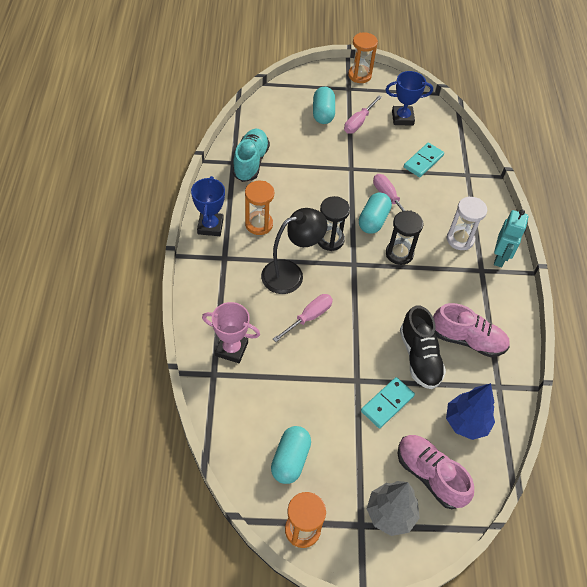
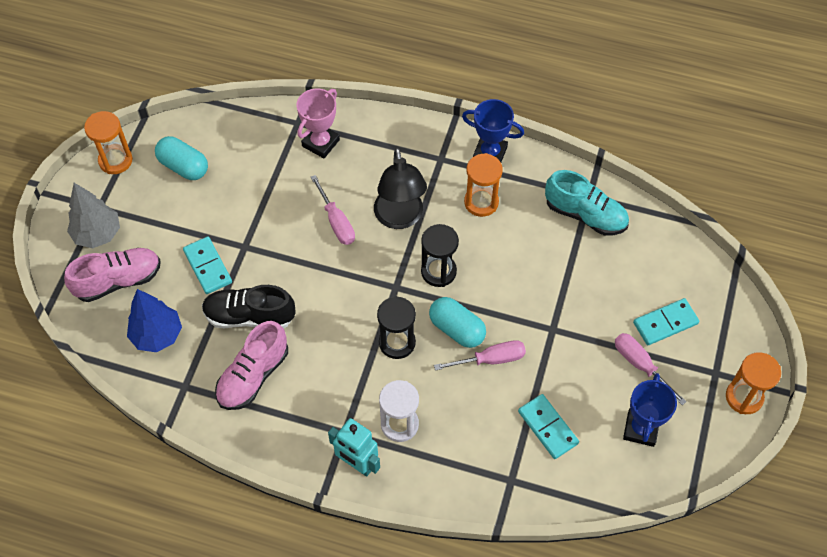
camera: 110 degrees right, 5 degrees up
(323, 113) = (665, 323): turquoise capsule -> turquoise domino

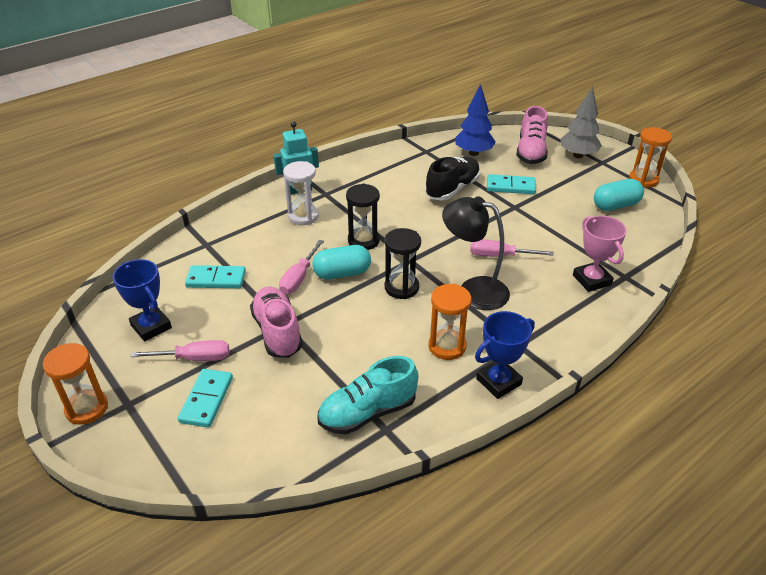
camera: 125 degrees right, 20 degrees down
(253, 376) = (405, 175): pink shoe -> pink shoe (277, 332)

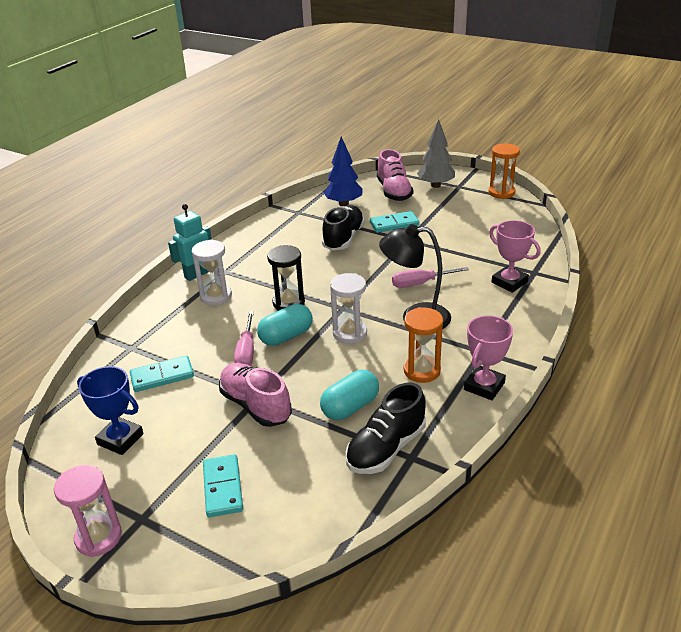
camera: 20 degrees left, 5 degrees down
(87, 408) = (98, 537): orange hourglass -> pink hourglass
(195, 358) = (186, 454): pink screwdriver -> none
(367, 412) = (386, 448): turquoise shoe -> black shoe
(401, 287) = (350, 333): black hourglass -> white hourglass
(498, 382) = (484, 386): blue trophy -> pink trophy
(615, 205) = (492, 218): turquoise capsule -> turquoise capsule (350, 407)

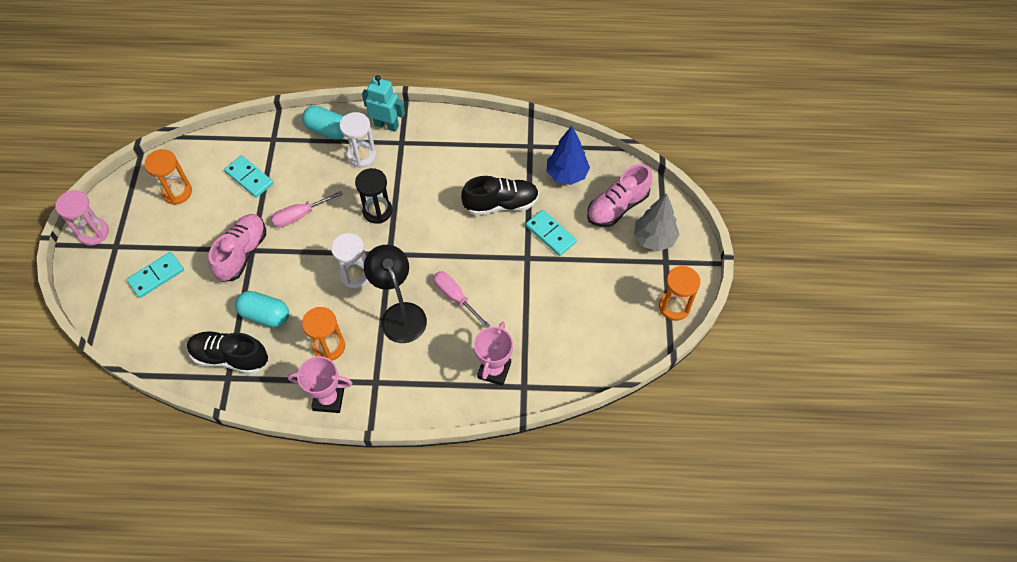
camera: 60 degrees right, 25 degrees up
(120, 439) = (177, 192): blue trophy -> orange hourglass
(286, 336) = (331, 232): turquoise capsule -> turquoise capsule (327, 130)

